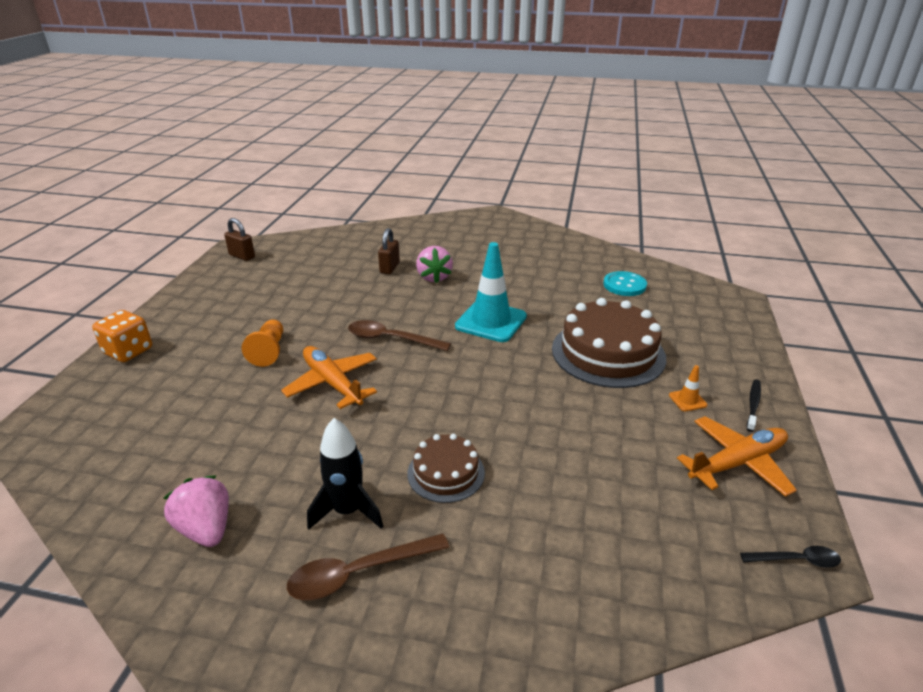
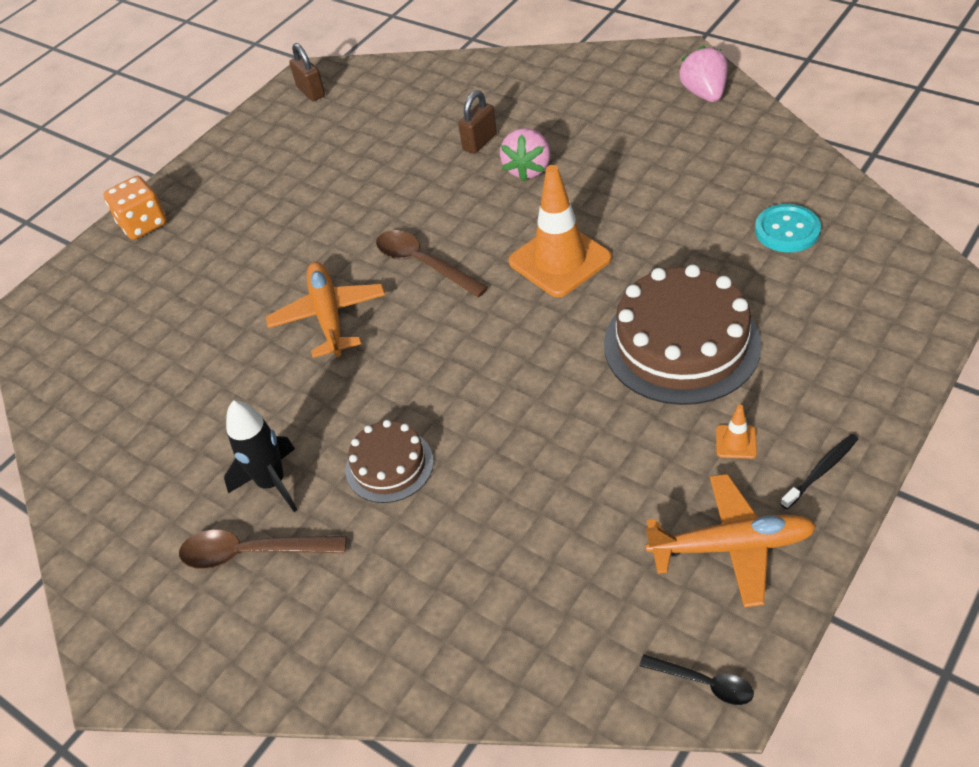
camera: 30 degrees right, 15 degrees up
(206, 529) = (141, 465): pink strawberry -> pink strawberry (704, 93)
(269, 351) = (281, 254): orange pawn -> none
(491, 321) = (559, 260): turquoise traffic cone -> orange traffic cone

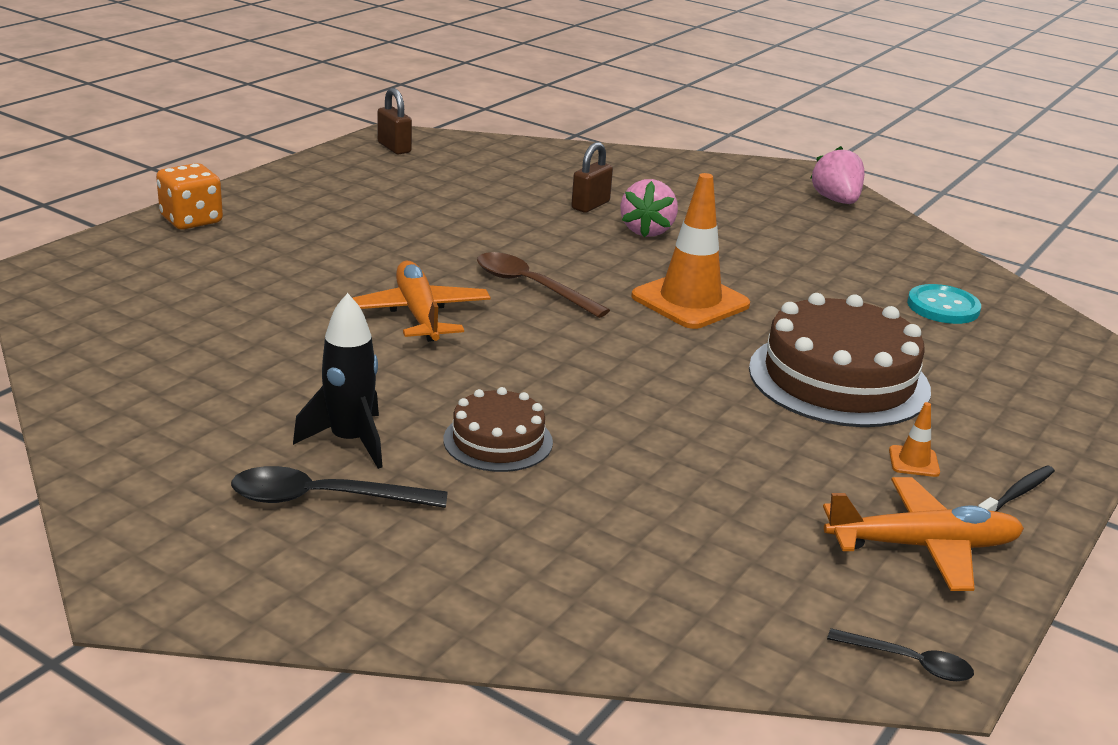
camera: 10 degrees left, 20 degrees down
(252, 553) = (324, 498): brown spoon -> black spoon

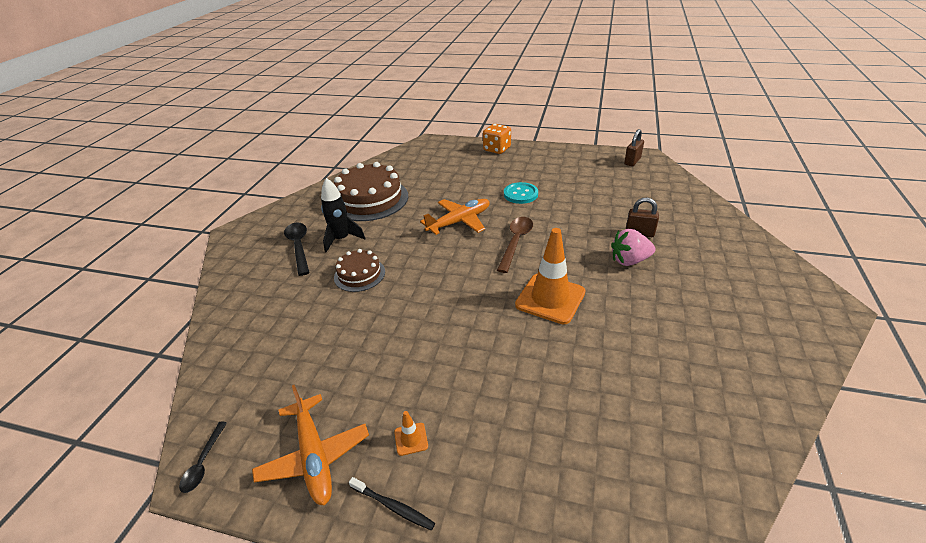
camera: 75 degrees right, 10 degrees up
(836, 200) = (798, 333): pink strawberry -> none
(838, 379) = (498, 383): brown cake -> brown cake (370, 199)
(943, 307) = (663, 429): turquoise button -> turquoise button (520, 194)

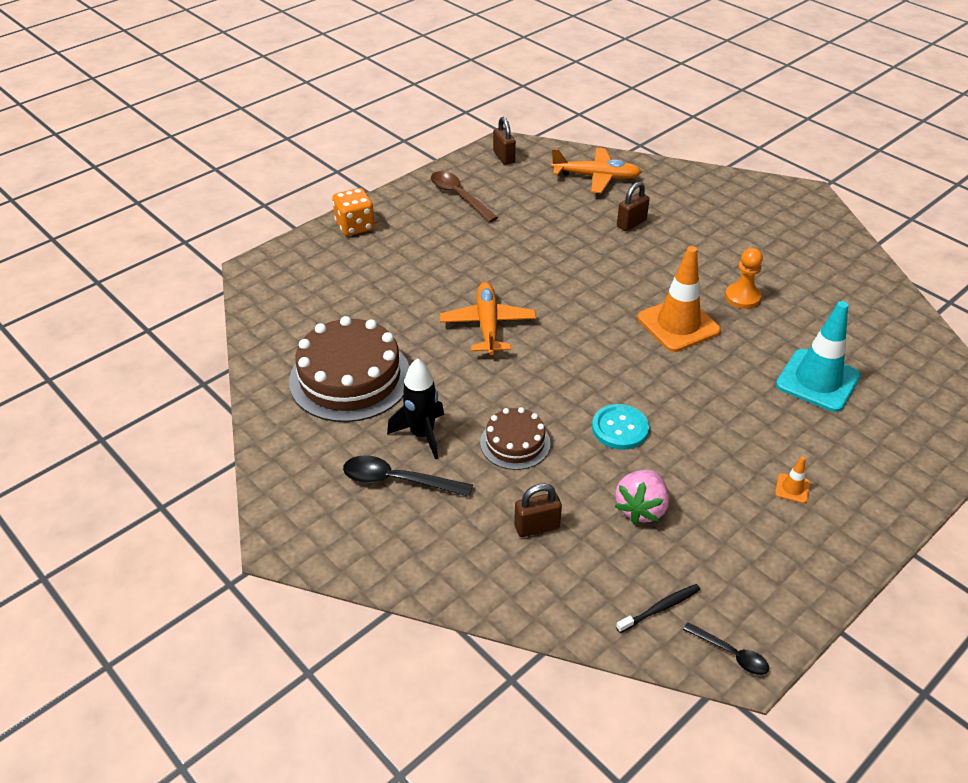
camera: 60 degrees left, 5 degrees up
(289, 313) = (537, 527): none -> brown padlock
(314, 455) = (772, 562): orange plane -> orange plane (596, 177)
(393, 507) = (856, 525): black toothbrush -> black toothbrush (660, 608)
(516, 242) = (569, 303): brown spoon -> brown spoon (459, 196)
(520, 194) = (481, 257): turquoise button -> turquoise button (620, 428)
(568, 409) = (817, 380): none -> turquoise traffic cone
(626, 320) = (742, 297): none -> orange pawn
(629, 260) = (666, 252): pink strawberry -> pink strawberry (641, 508)

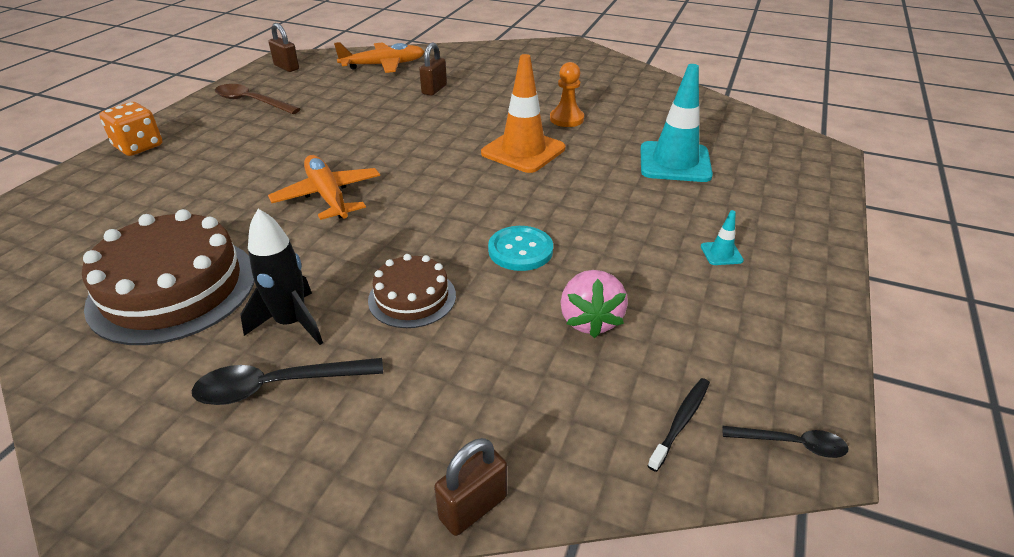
camera: 25 degrees left, 5 degrees down
(537, 527) = (484, 380): brown padlock -> brown padlock (473, 507)
(792, 488) = (721, 253): orange traffic cone -> turquoise traffic cone

